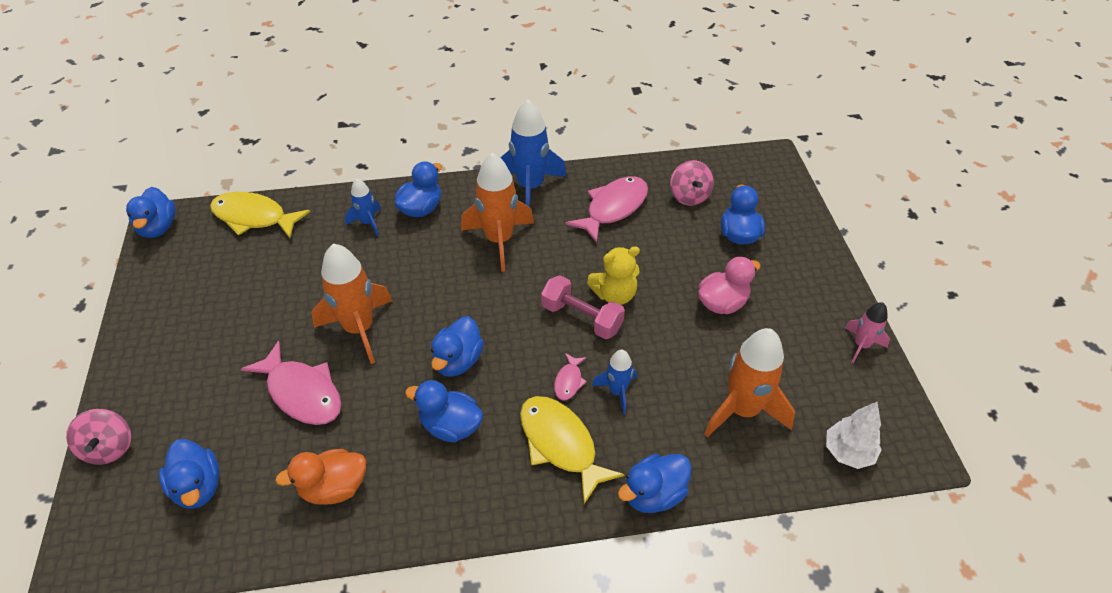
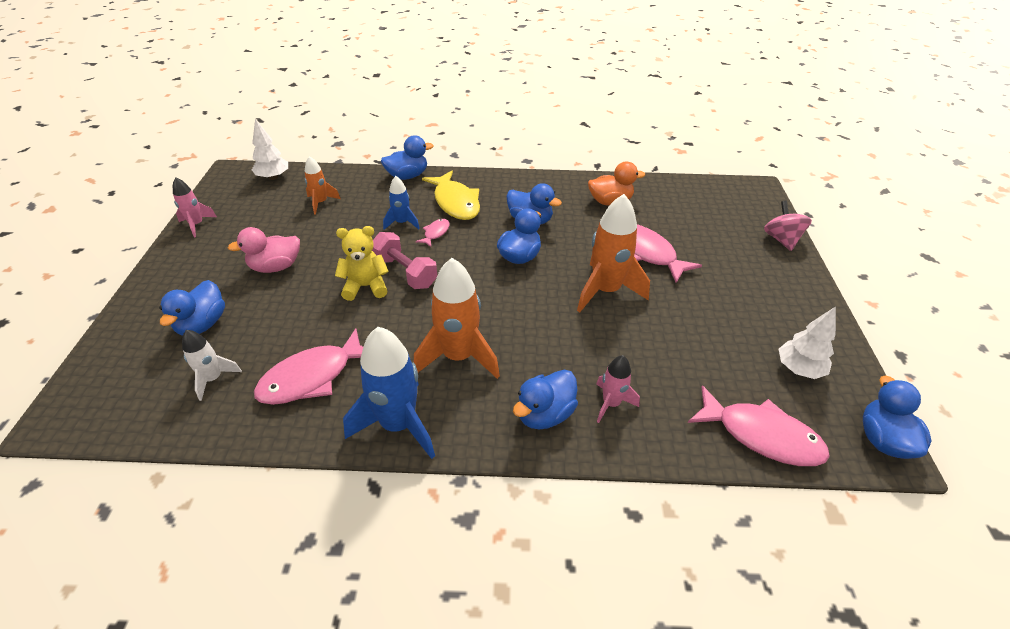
camera: 170 degrees left, 5 degrees down
(193, 273) = (798, 369): none -> white tree
(198, 487) = (702, 213): blue duck -> none
(254, 217) = (761, 435): yellow fish -> pink fish
(368, 223) = (611, 403): blue rocket -> pink rocket
(689, 196) = (213, 379): pink spinning top -> white rocket
(742, 410) = (321, 203): orange rocket -> orange rocket, size x0.54

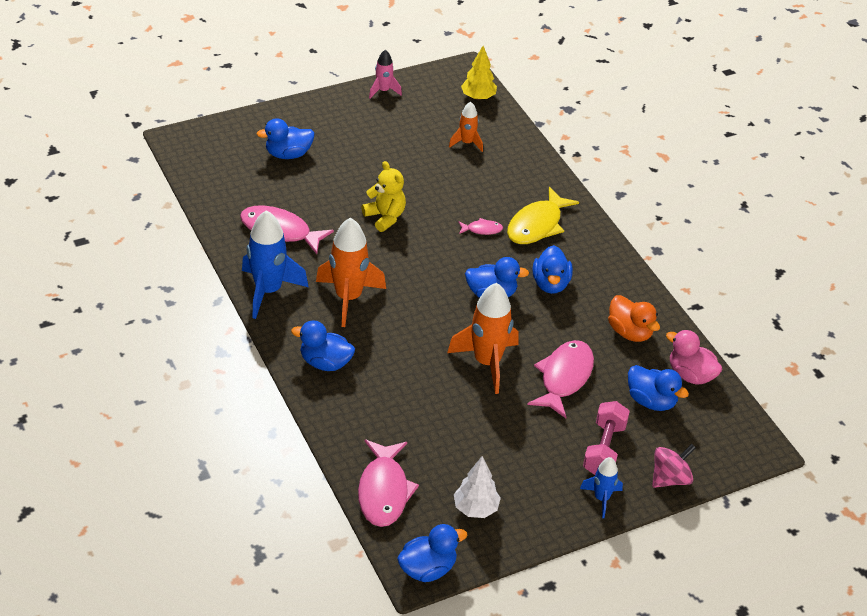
camera: 60 degrees right, 0 degrees up
(213, 379) = (247, 186): white rocket -> none
(273, 177) = (478, 97): white tree -> yellow tree
(276, 267) = (370, 158): pink duck -> pink duck (690, 375)
(402, 223) = (479, 203): blue rocket -> blue rocket (601, 498)
(405, 272) = (417, 232): pink dumbbell -> pink dumbbell (604, 449)
(407, 176) = (552, 177): blue duck -> blue duck (651, 401)
(611, 403) = (359, 397): pink rocket -> none

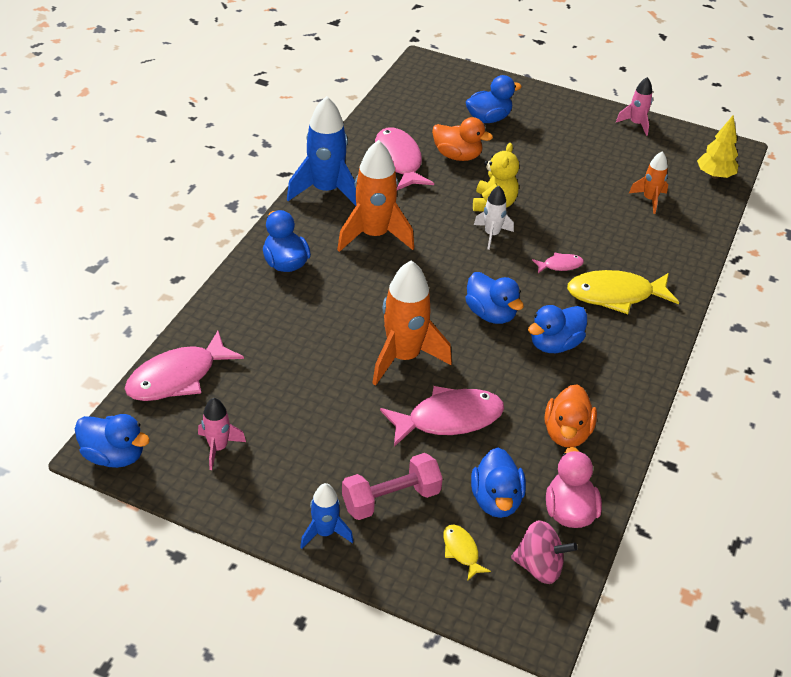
camera: 50 degrees right, 0 degrees up
(288, 154) = (488, 119): blue duck -> blue duck turned 120 degrees clockwise
(311, 198) = (457, 156): none -> orange duck
(415, 240) = (492, 235): none -> white rocket
(475, 508) = (218, 448): white tree -> pink rocket
(482, 229) = (560, 265): pink fish -> pink fish turned 60 degrees counterclockwise
(670, 478) = (409, 573): pink spinning top -> pink spinning top (539, 566)
(675, 443) = (461, 551): none -> yellow fish

